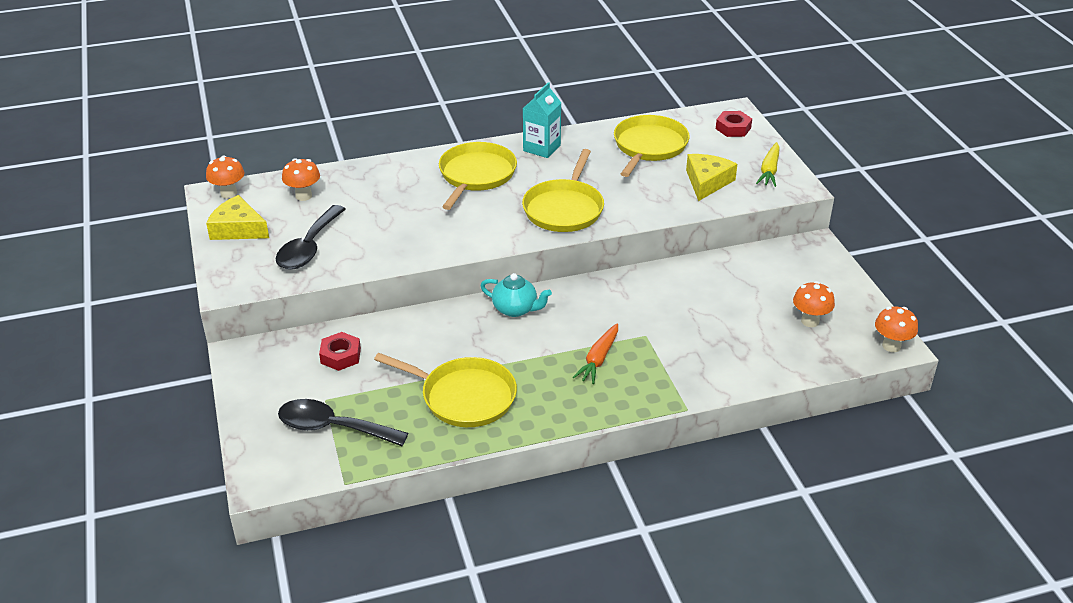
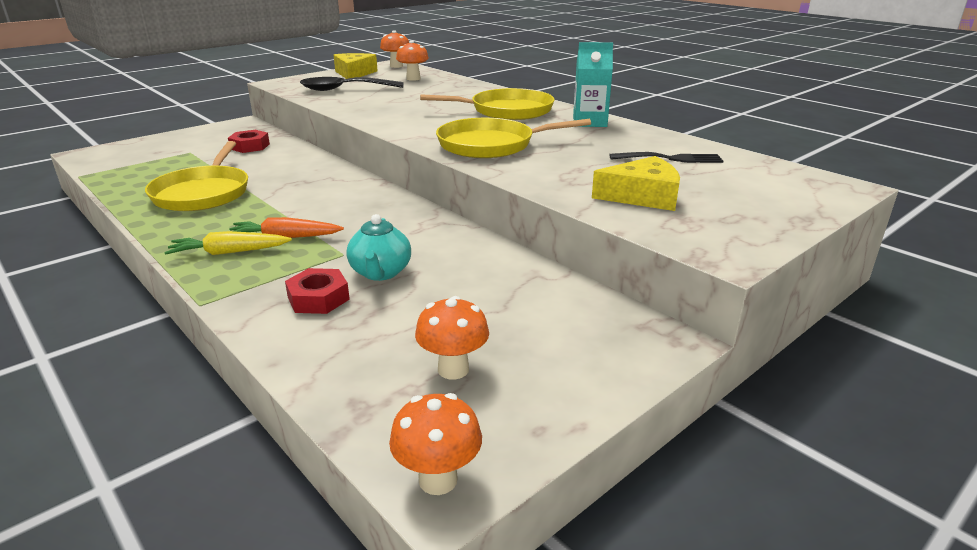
camera: 65 degrees right, 10 degrees down
(333, 428) = (153, 160): black spoon -> none
(515, 309) = (352, 188): turquoise teapot -> turquoise teapot (380, 273)
(649, 146) = (671, 159): yellow pan -> black fork
(733, 128) = (799, 192): red nut -> red nut (318, 298)
(769, 170) = (735, 228): yellow carrot -> yellow carrot (229, 252)

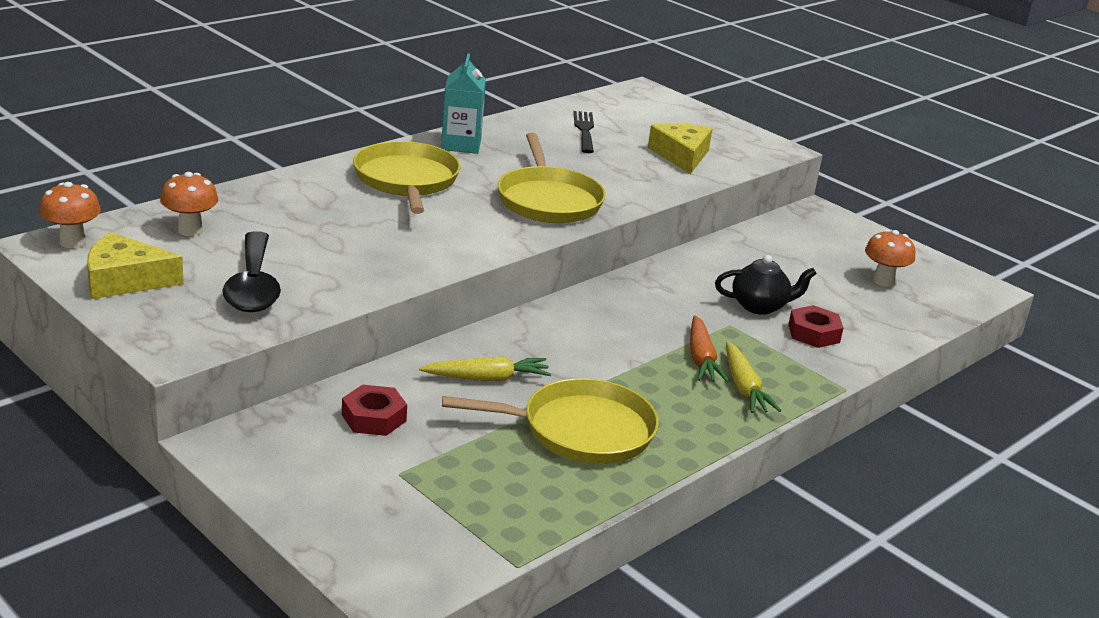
camera: 95 degrees left, 0 degrees up
(282, 170) = (487, 378): none -> yellow carrot
(380, 273) = (760, 306): turquoise teapot -> black teapot
(438, 480) = (981, 290): orange mushroom -> none

